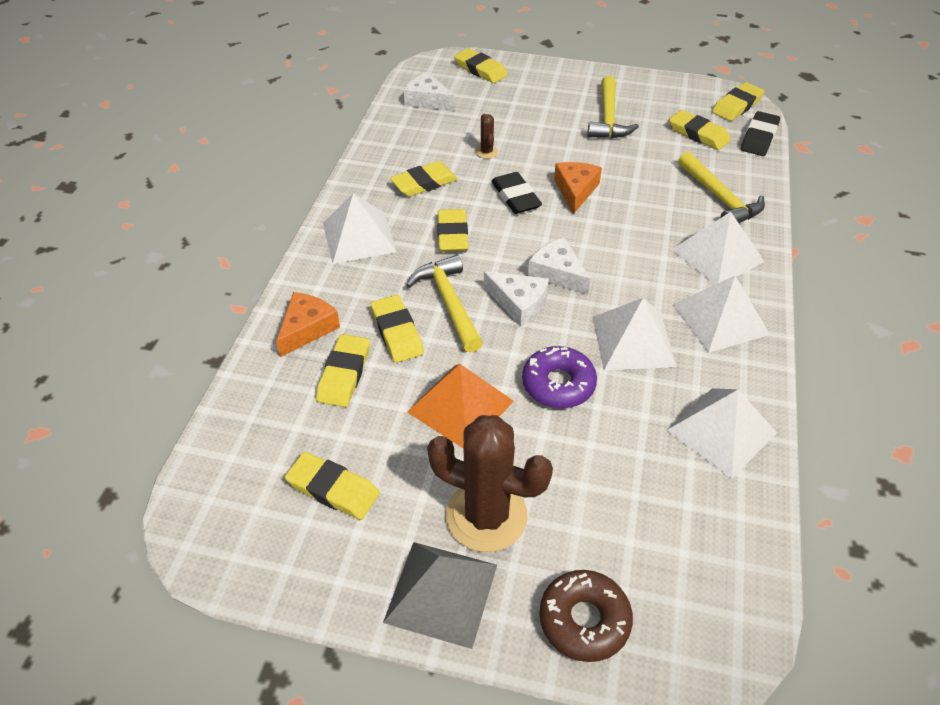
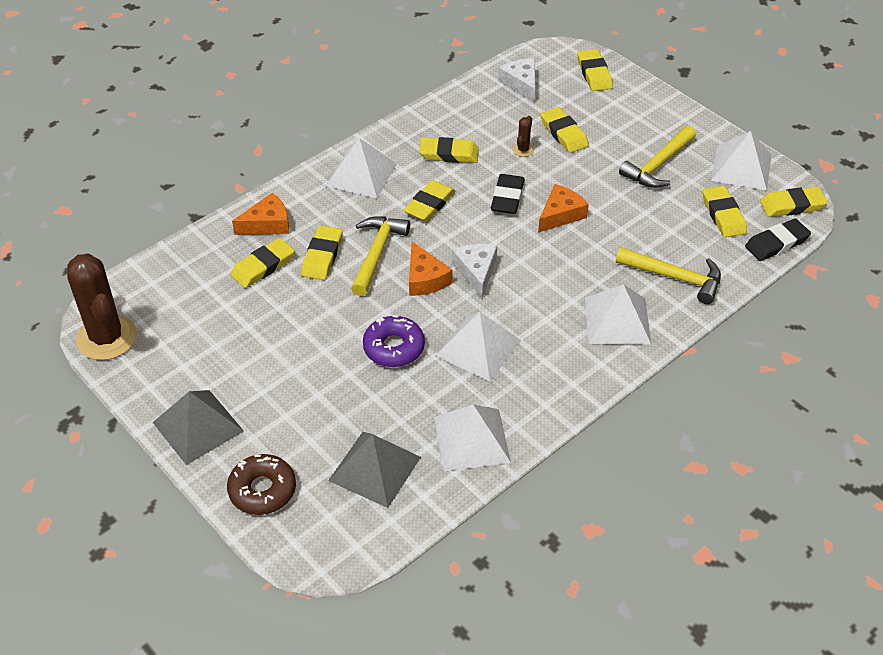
camera: 35 degrees right, 0 degrees up
(333, 489) = (192, 334): yellow eraser -> yellow eraser (563, 133)
(460, 406) = (315, 326): orange pyramid -> none
(486, 516) = (265, 400): brown cactus -> brown cactus (106, 338)
(518, 303) = (425, 279): white cheese -> orange cheese
(668, 518) = (374, 468): none -> grey pyramid
(720, 198) = (675, 277): yellow hammer -> yellow hammer turned 75 degrees counterclockwise
(720, 319) = (562, 367): white pyramid -> white pyramid (741, 167)

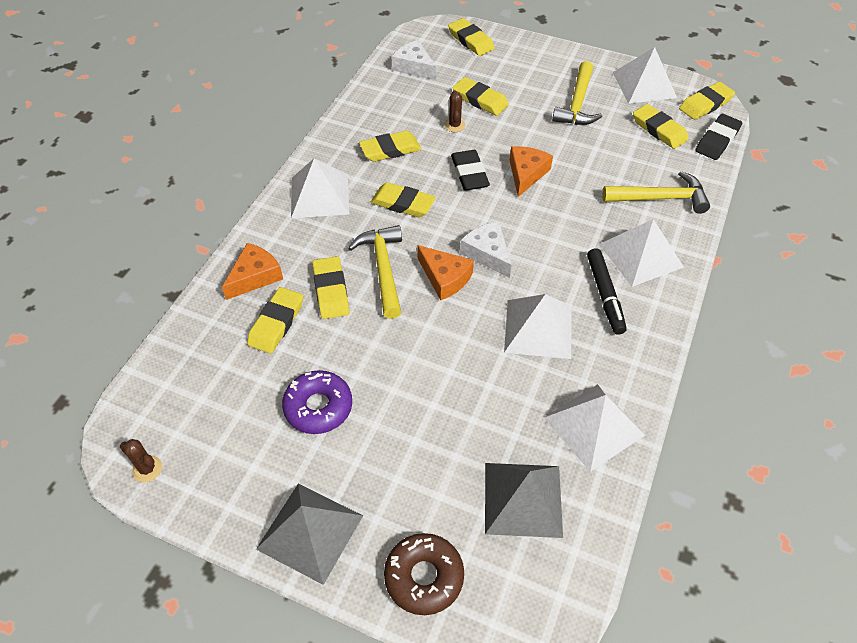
camera: 25 degrees left, 5 degrees up
(106, 338) = (147, 469): brown cactus -> brown cactus, size x0.41
(394, 347) = (459, 360): purple donut -> purple donut (318, 407)
(429, 204) = (403, 203): yellow eraser -> yellow eraser turned 75 degrees counterclockwise
(558, 342) = (604, 295): none -> black marker

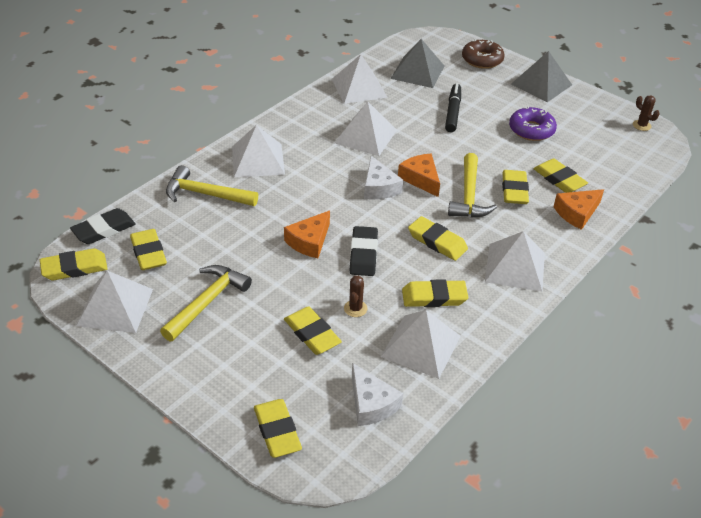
camera: 165 degrees left, 10 degrees down
(276, 323) = (559, 179): yellow eraser -> yellow eraser turned 75 degrees counterclockwise
(390, 110) = (421, 346): none -> white pyramid
(604, 295) = (305, 143): black marker -> black marker (453, 112)

